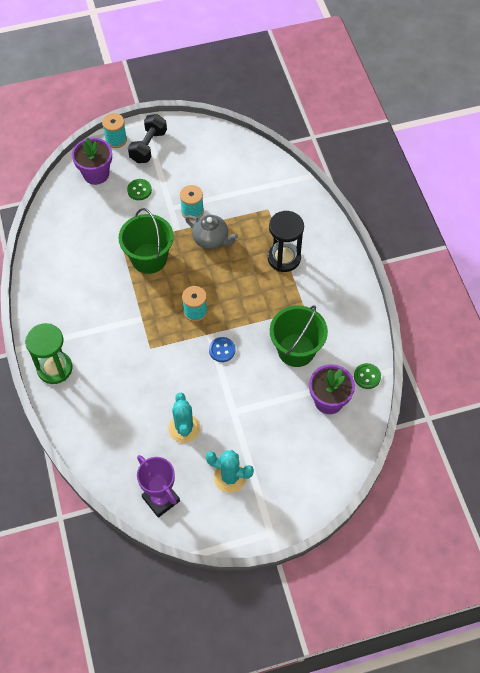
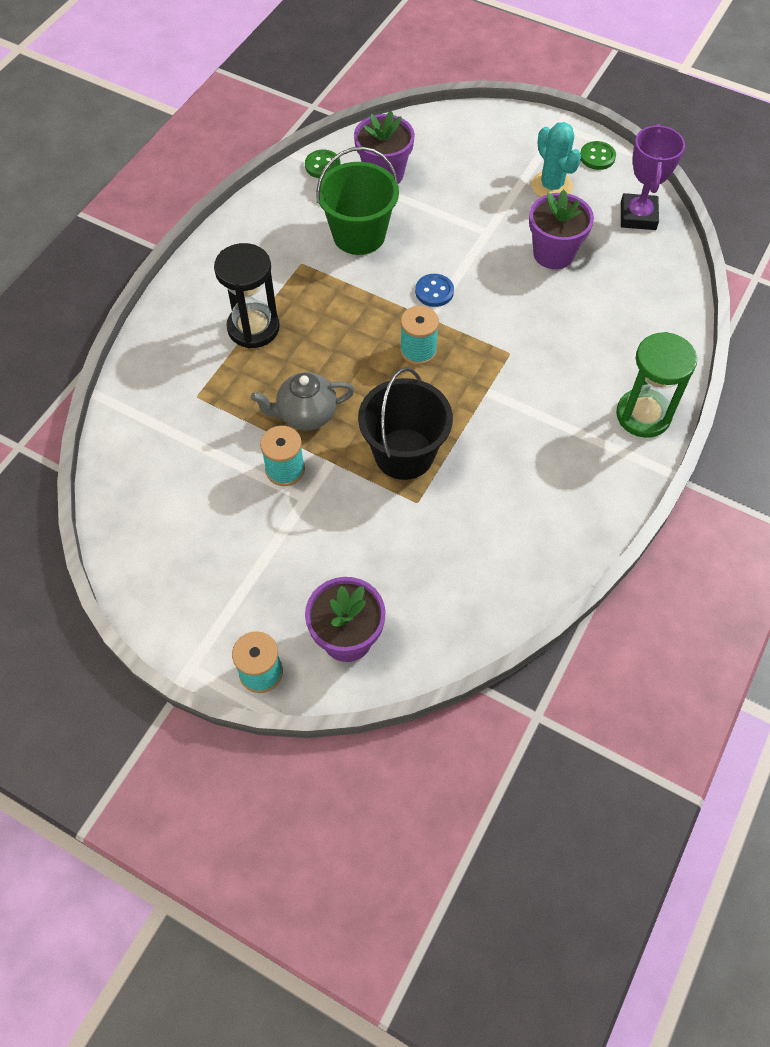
camera: 135 degrees left, 0 degrees up
(139, 190) = (317, 558): green button -> green button (597, 157)
(148, 146) = (230, 618): black dumbbell -> none
(149, 258) = (404, 454): green bucket -> black bucket
(184, 428) = (553, 253): turquoise cactus -> purple flower pot
(211, 240) = (306, 414): grey teapot -> grey teapot turned 90 degrees counterclockwise

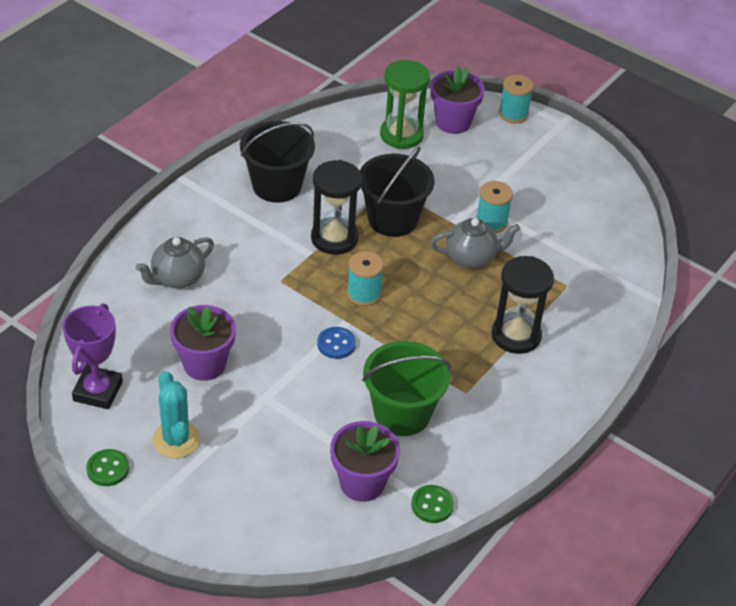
camera: 175 degrees left, 15 degrees down
(466, 416) = (334, 238): none -> black hourglass
(554, 481) = (277, 186): none -> black bucket
(617, 338) = (177, 278): none -> grey teapot
(643, 415) = (184, 218): green hourglass -> green hourglass (401, 135)

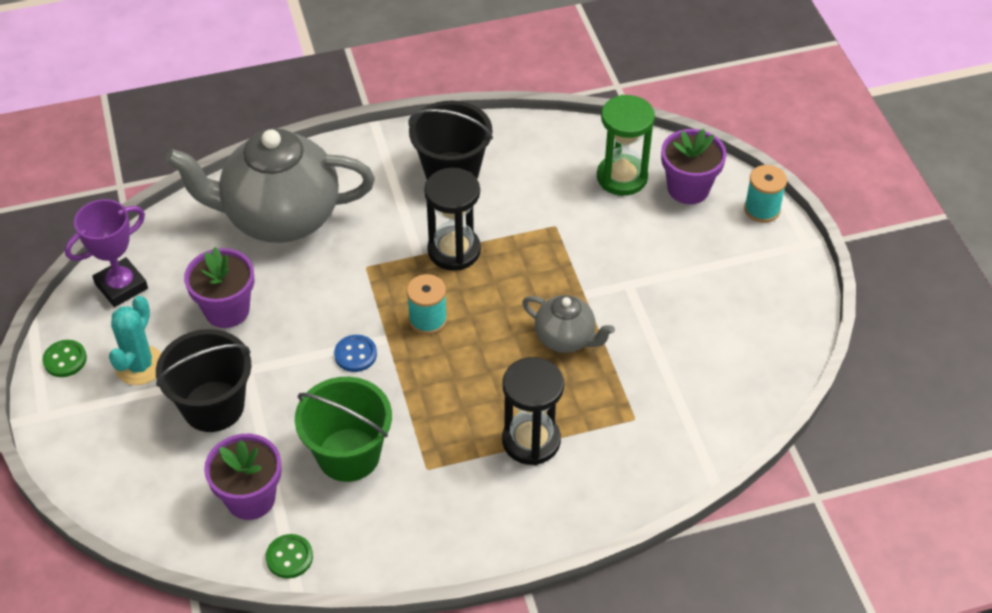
camera: 40 degrees right, 5 degrees up
(177, 278) = (280, 217): grey teapot -> grey teapot, size x2.05
(392, 219) = (527, 259): black bucket -> black bucket (213, 406)
(491, 222) = (623, 312): turquoise spool -> none

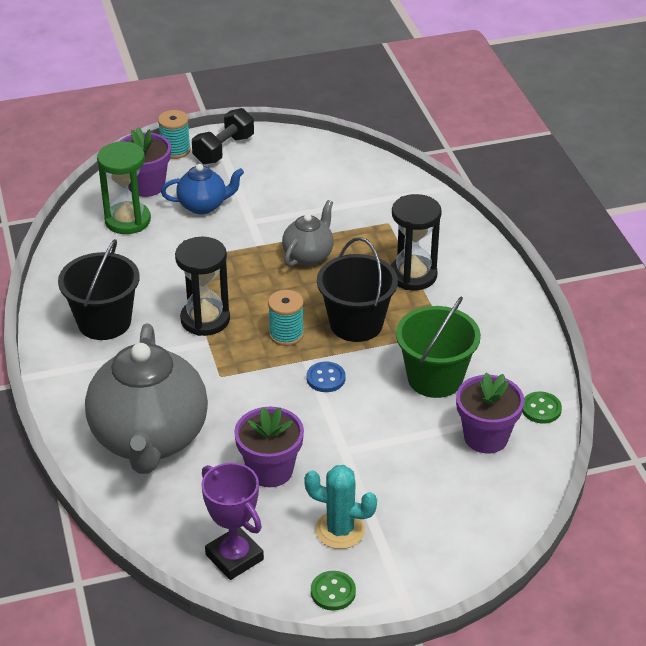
camera: 90 degrees left, 10 degrees down
(213, 406) = (387, 470): black bucket -> black bucket (356, 324)
(654, 240) = (203, 206): none -> blue teapot
(769, 254) = (224, 150): none -> black dumbbell

